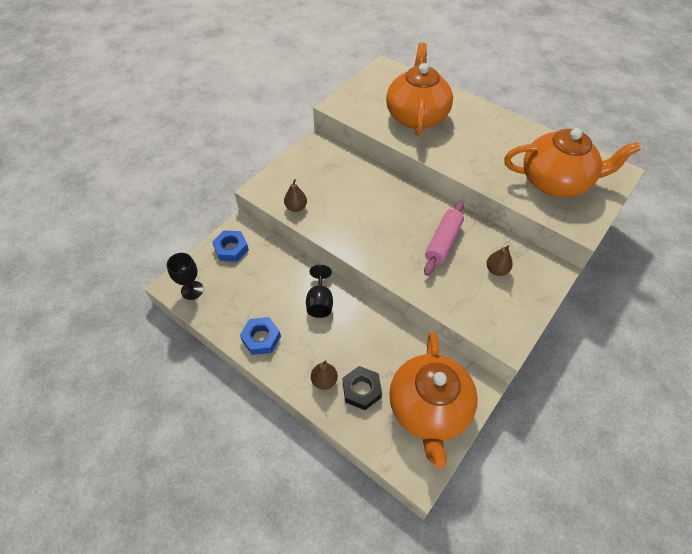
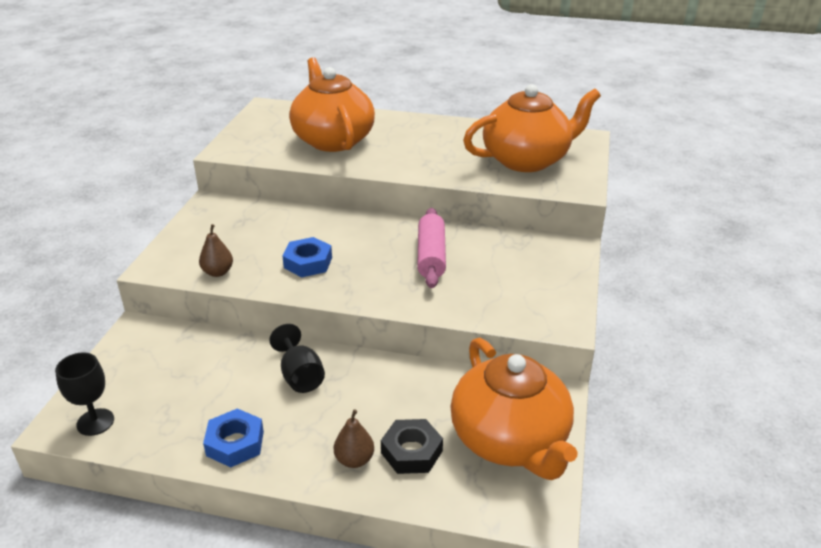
camera: 25 degrees left, 20 degrees down
(231, 249) = (135, 356): blue nut -> blue nut (308, 263)
(496, 270) = (509, 264): brown pear -> none

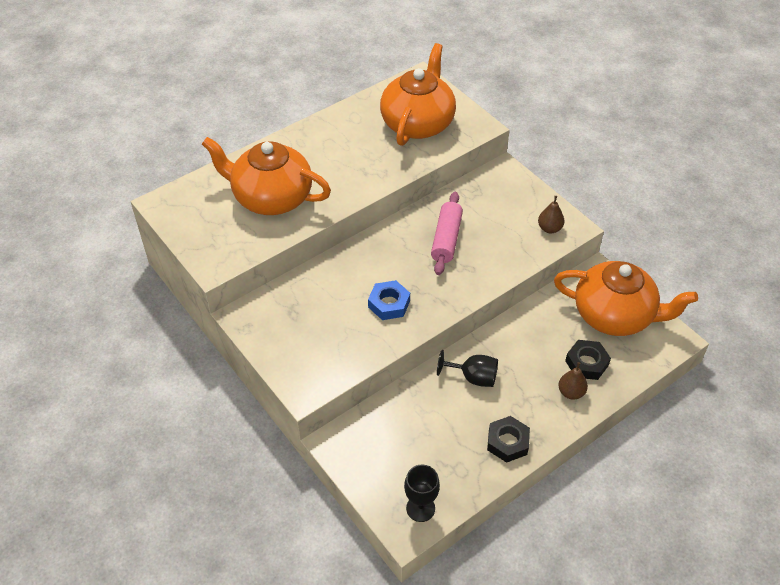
camera: 50 degrees left, 15 degrees up
(218, 272) = (350, 358): brown pear -> brown pear (549, 228)
(235, 443) = (507, 442): blue nut -> black nut
(431, 256) = (446, 239): pink rolling pin -> pink rolling pin turned 60 degrees clockwise

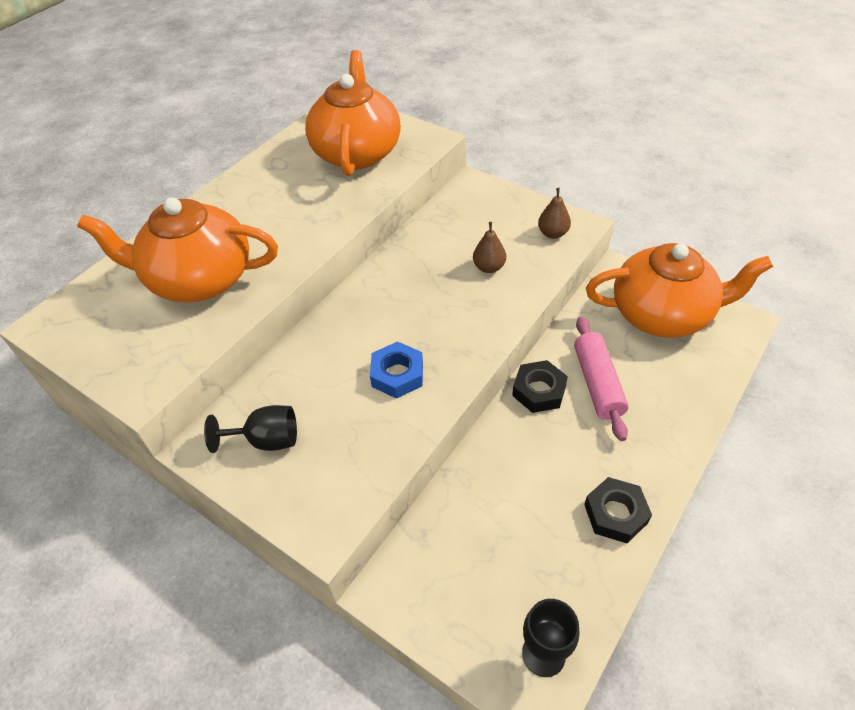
camera: 15 degrees left, 0 degrees up
(446, 239) = (438, 276): pink rolling pin -> pink rolling pin (597, 383)
(473, 377) = (533, 439): black goblet -> black goblet (266, 440)
(571, 392) = (660, 422): brown pear -> brown pear (489, 267)
(586, 363) = (660, 379): black nut -> black nut (539, 391)

